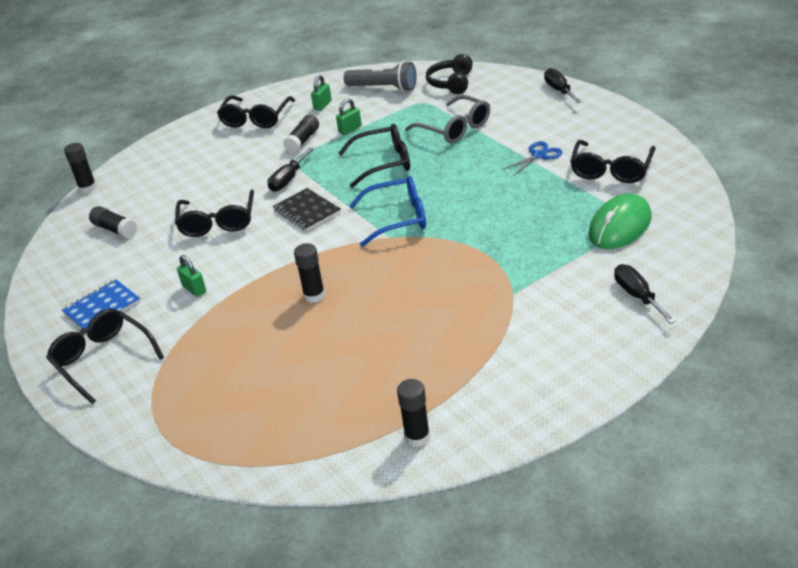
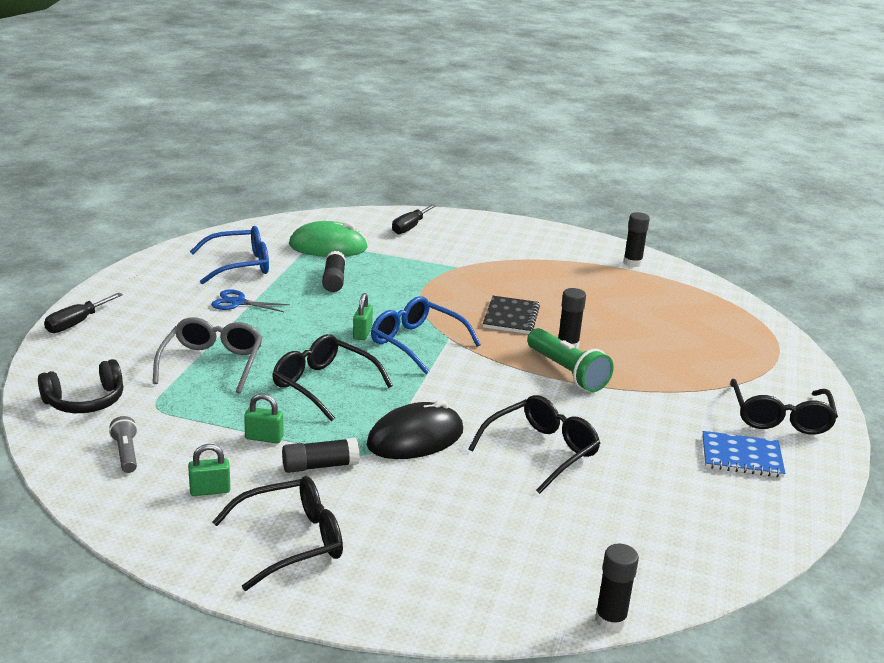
camera: 135 degrees left, 10 degrees down
(115, 229) = (644, 528): black glue stick -> black glue stick (334, 280)
(194, 289) = (645, 413): green padlock -> green padlock (362, 333)
(281, 276) = (567, 372): none -> green flashlight
(288, 179) = (415, 438): black screwdriver -> black mouse
(307, 211) = (459, 399): black notebook -> black notebook (511, 317)
(383, 88) = (126, 453): grey flashlight -> grey flashlight, size x0.56
(611, 170) = (240, 265): black glasses -> blue glasses

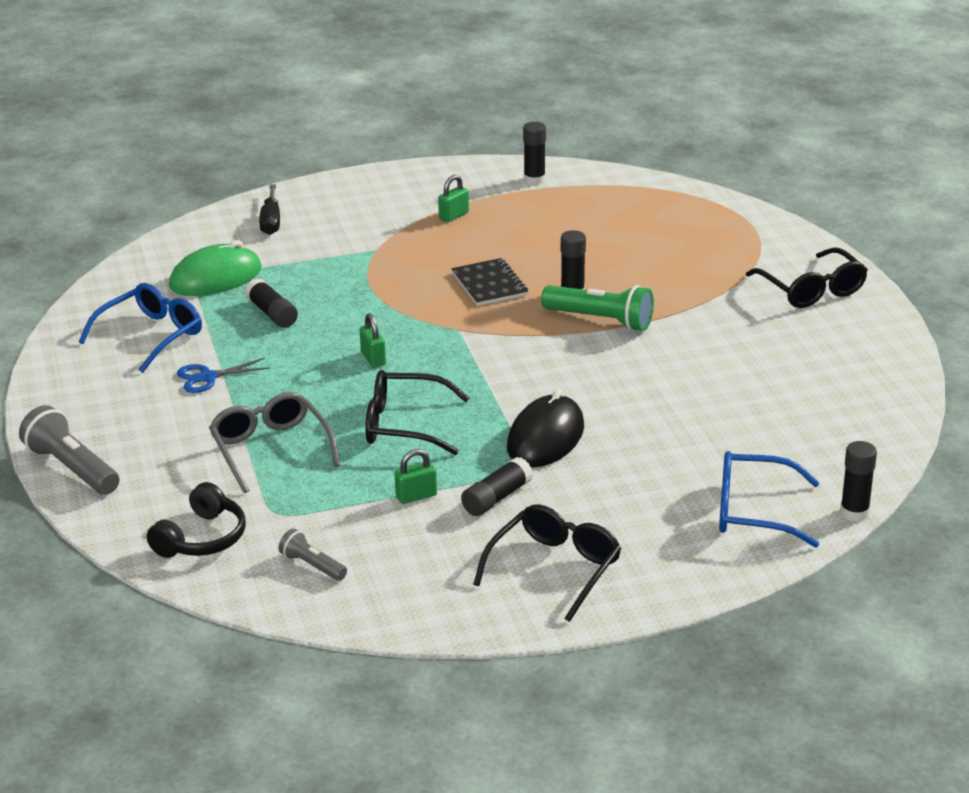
camera: 30 degrees left, 5 degrees up
(76, 323) = (72, 468): black screwdriver -> grey flashlight
(210, 490) = (432, 561): green padlock -> green padlock (454, 216)
(416, 343) = (435, 347): blue glasses -> blue glasses (753, 511)
(541, 451) = (660, 403): black glasses -> none
(741, 457) = (816, 338): blue notebook -> none

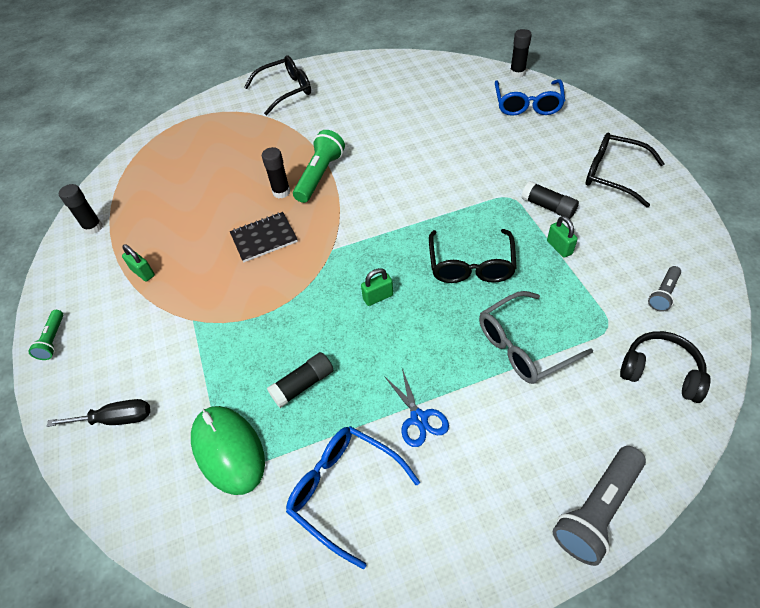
camera: 90 degrees left, 20 degrees up
(375, 180) = (53, 340): none -> green flashlight
(545, 438) = (472, 190): black mouse -> none

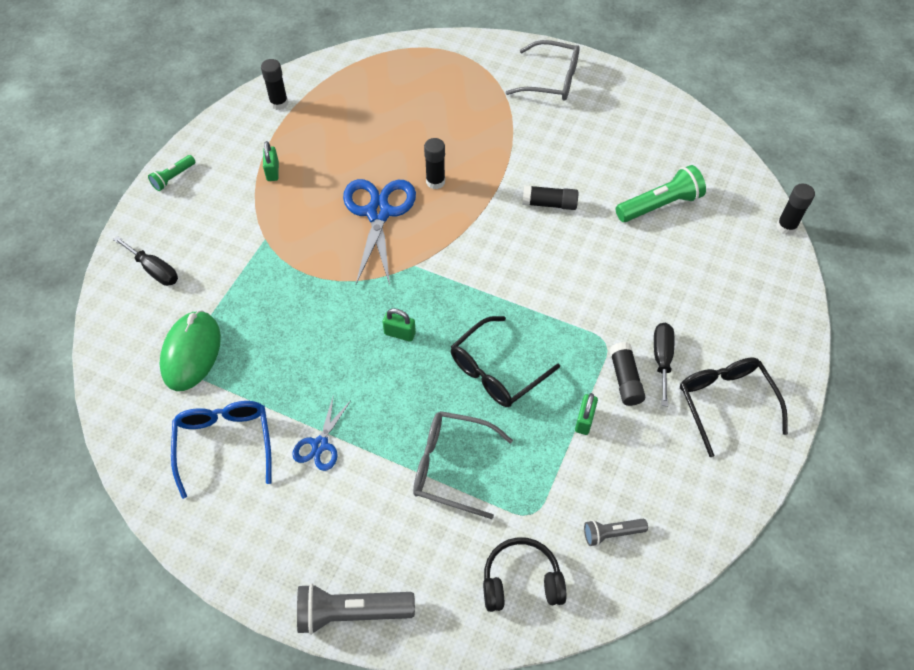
camera: 40 degrees right, 5 degrees up
(264, 238) = (378, 213): black notebook -> blue scissors
(285, 91) = (551, 80): black glasses -> grey glasses
(303, 384) = (279, 351): black glue stick -> black glue stick (549, 204)
(320, 176) = (481, 191): green flashlight -> green flashlight (659, 205)
(527, 105) = (747, 268): blue glasses -> none
(551, 181) = (662, 359): none -> black screwdriver
(660, 372) = (521, 581): black headphones -> black headphones turned 75 degrees counterclockwise

